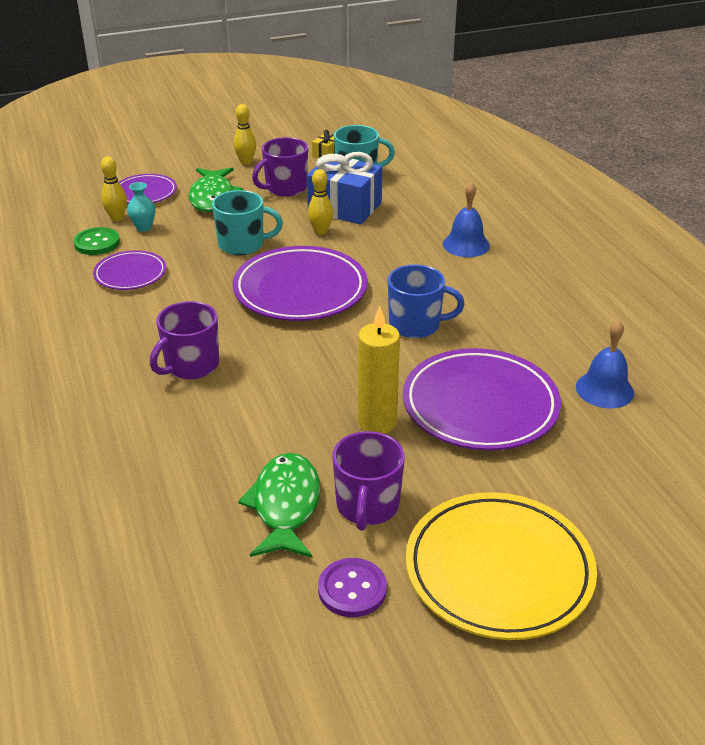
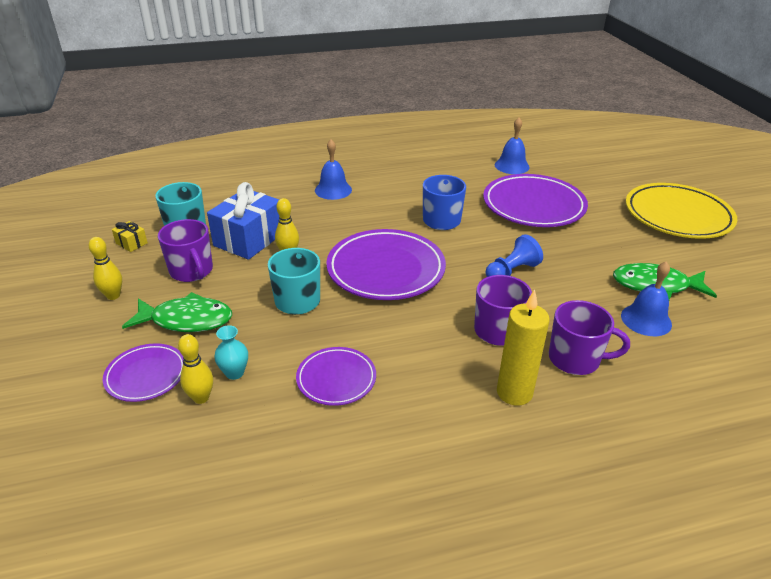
camera: 85 degrees left, 0 degrees up
(97, 243) = (257, 412): green button -> none
(210, 484) = (646, 320): none -> blue bell
(307, 378) = (511, 271): none -> blue pawn
(352, 589) = (716, 264): purple button -> none
(367, 506) = (643, 254): purple mug -> purple mug (575, 359)
(377, 423) = (559, 244): yellow candle -> yellow candle (514, 392)

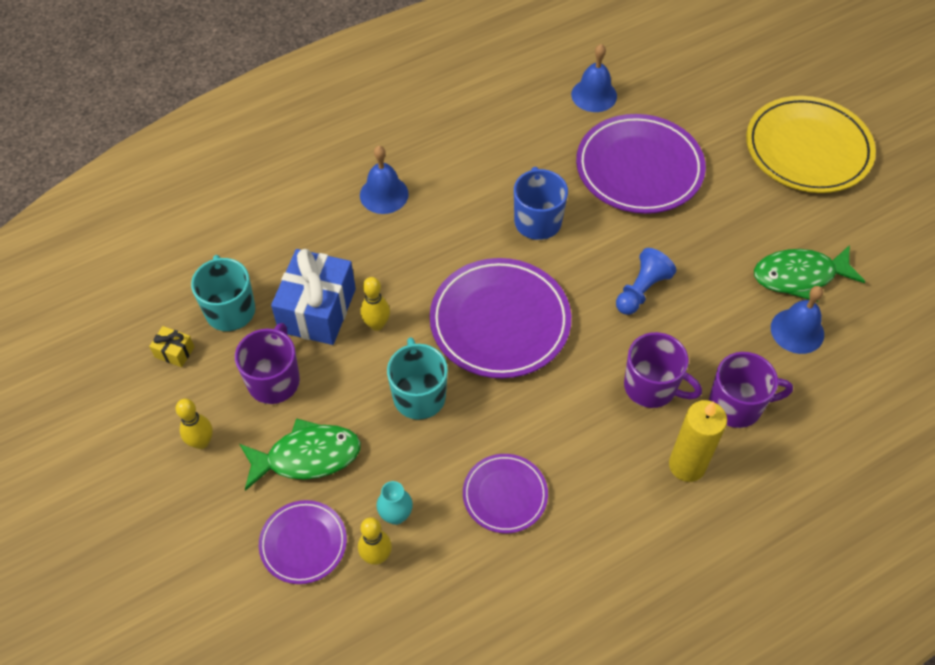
camera: 15 degrees left, 20 degrees up
(192, 271) = (274, 380): purple mug -> purple mug turned 120 degrees counterclockwise

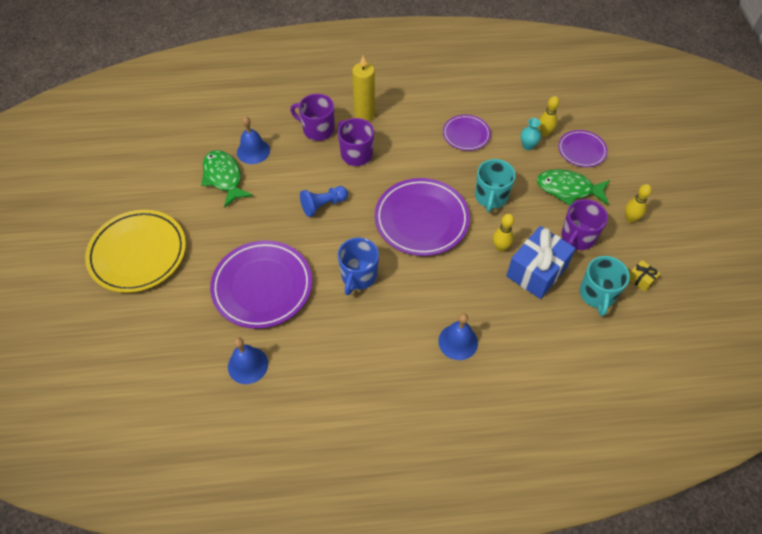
camera: 155 degrees left, 0 degrees up
(799, 276) = (224, 178): green fish -> green fish turned 135 degrees counterclockwise

